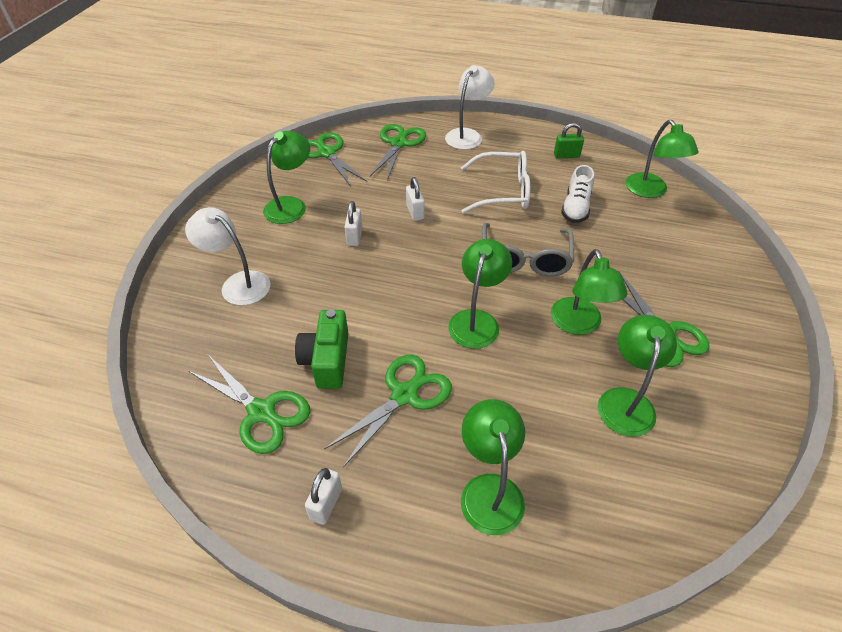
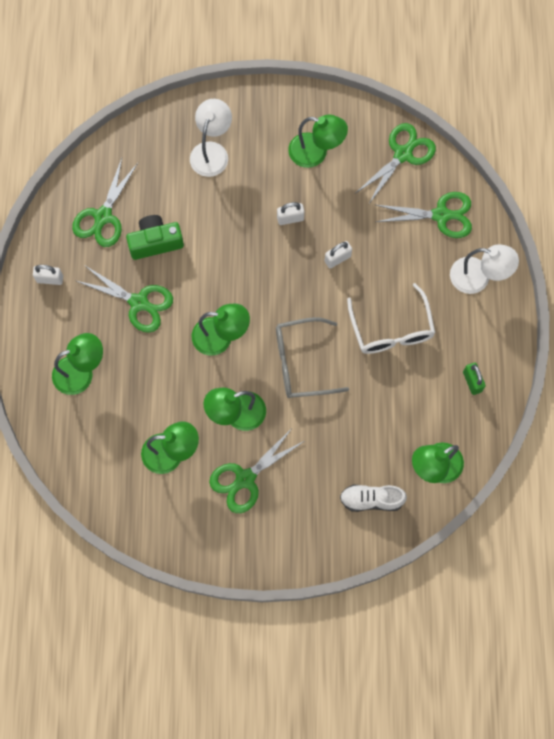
camera: 75 degrees right, 25 degrees up
(575, 208) = (386, 398): white shoe -> white shoe (371, 500)

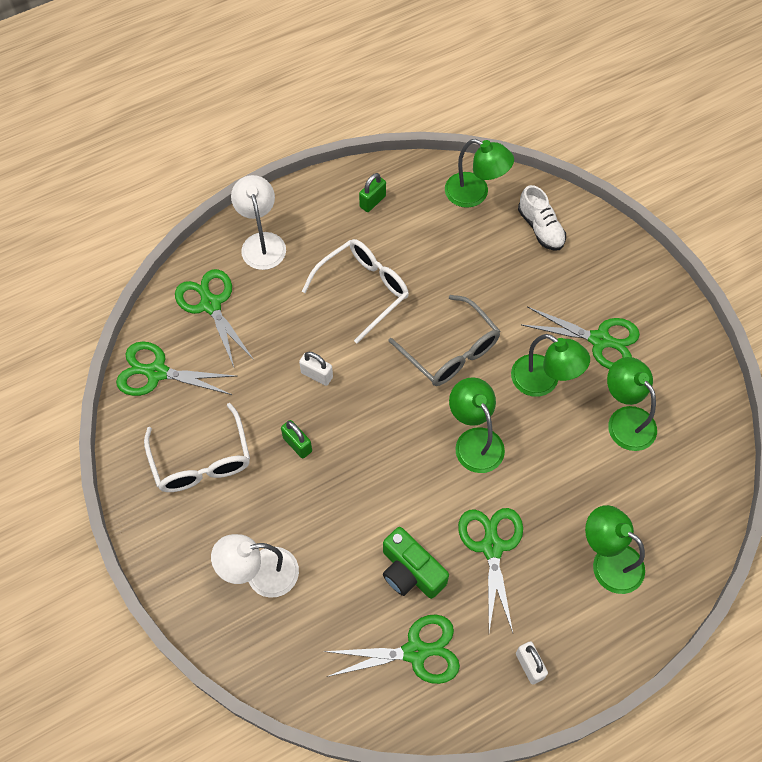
camera: 120 degrees left, 10 degrees down
(290, 218) = (297, 444): white padlock -> green padlock
(316, 152) = (201, 460): green lamp -> white glasses

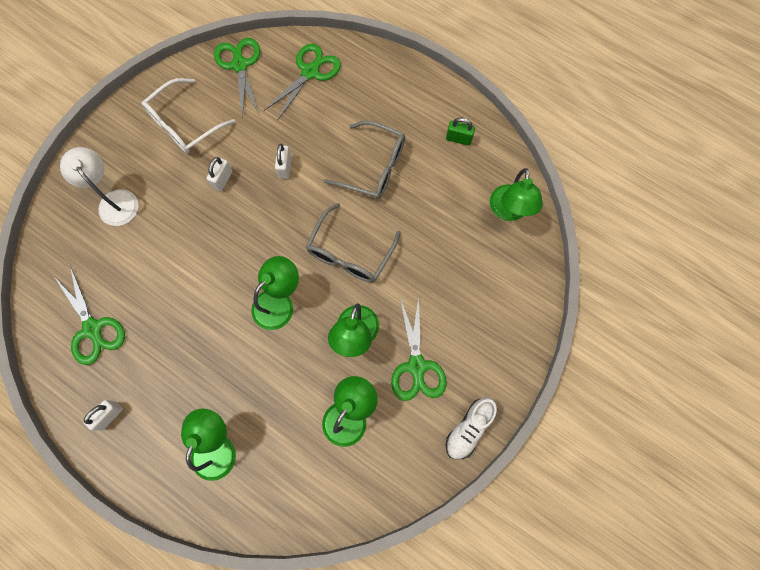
camera: 65 degrees right, 10 degrees up
(262, 242) = (380, 80): white lamp -> none
(297, 444) = (222, 179): green padlock -> white padlock
(363, 290) = (373, 167): white glasses -> grey glasses
(410, 571) = (153, 300): green camera -> none
(492, 547) = (194, 351): green scissors -> none
(540, 228) = (503, 276): white shoe -> white shoe (468, 429)

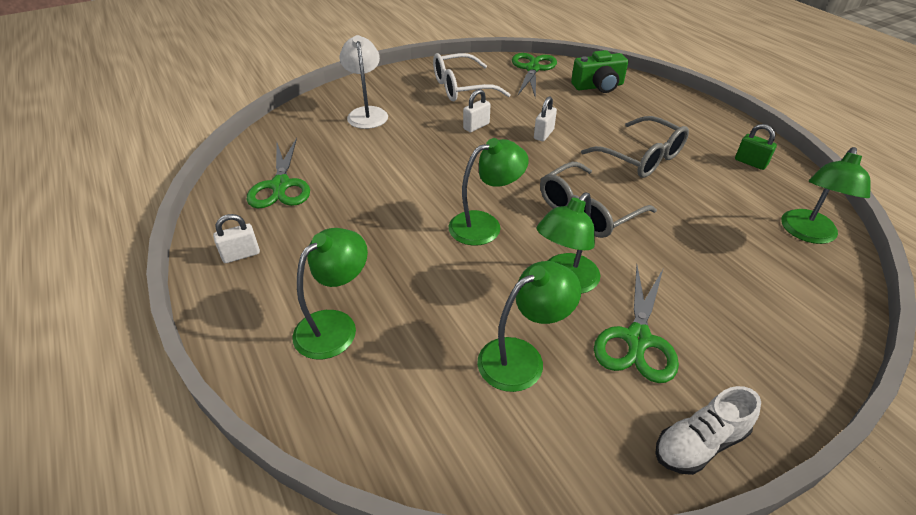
camera: 25 degrees right, 30 degrees down
(310, 72) = (598, 86): green scissors -> green camera

